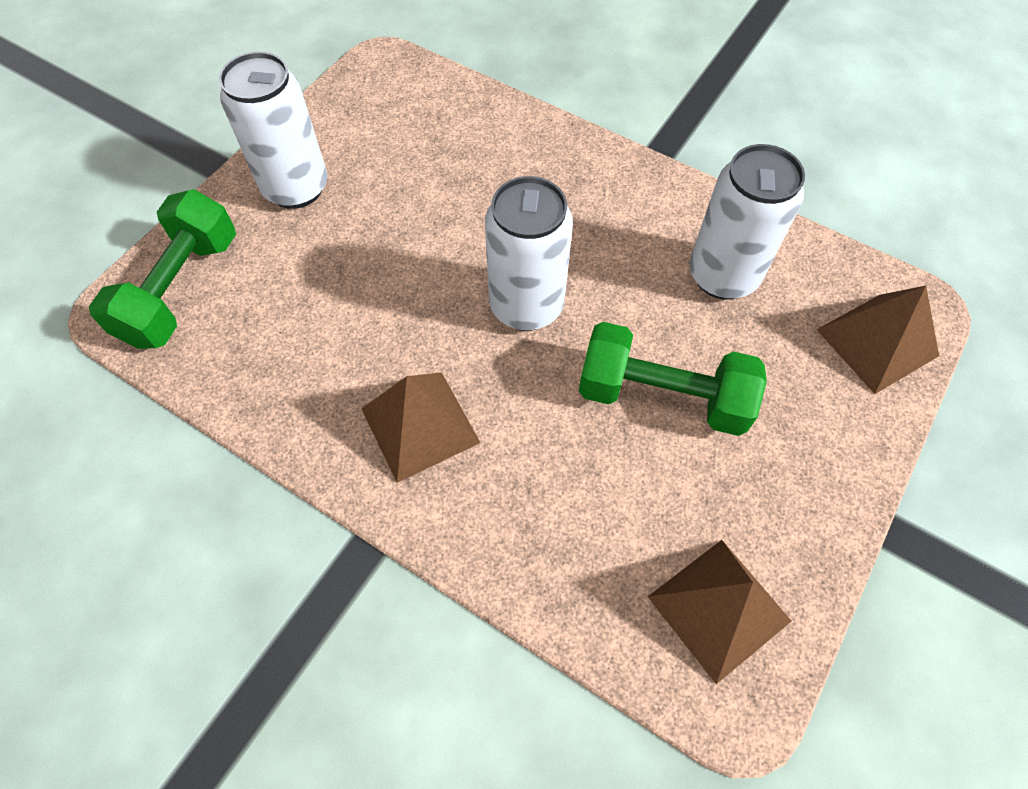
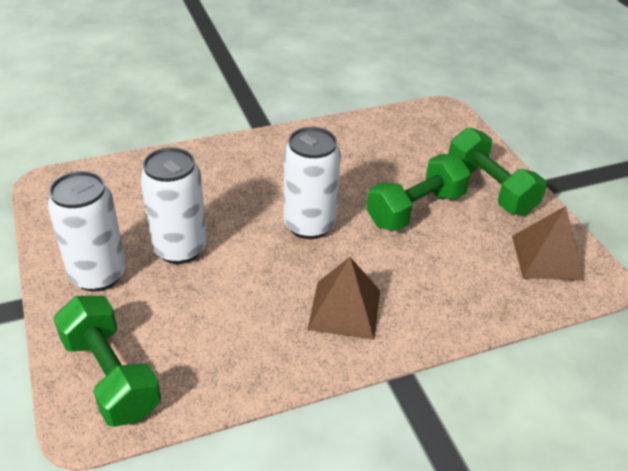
camera: 55 degrees left, 20 degrees down
(723, 276) = (366, 151): white can -> white can (180, 249)
(797, 459) = (490, 189): none -> green dumbbell
(876, 342) = (451, 131): brown pyramid -> none

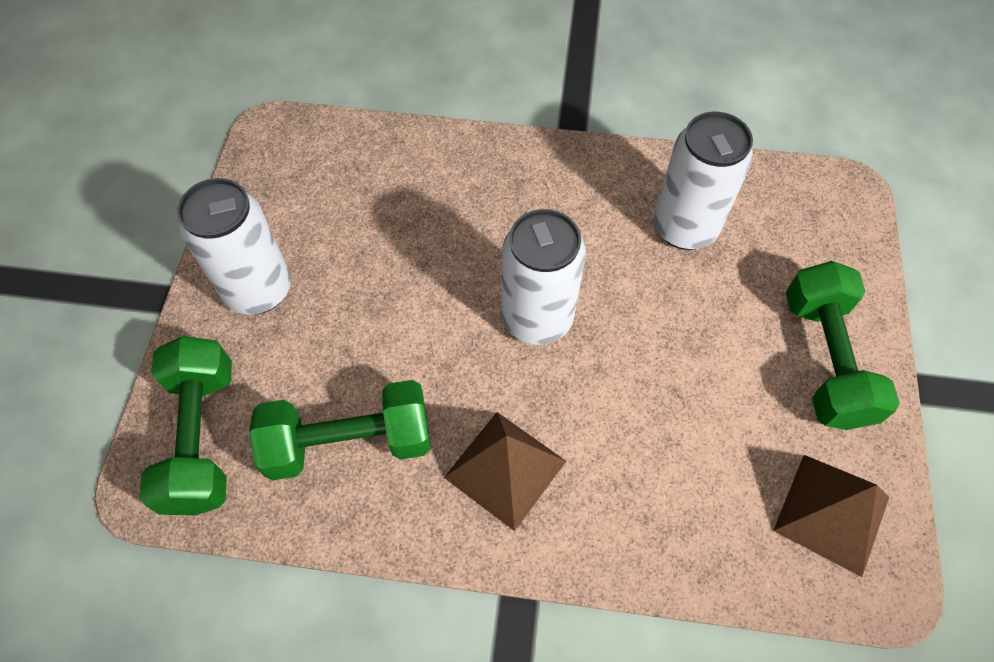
camera: 30 degrees right, 20 degrees up
(180, 249) = (364, 289): white can -> white can (684, 227)
(416, 209) = (694, 352): green dumbbell -> green dumbbell (349, 442)

